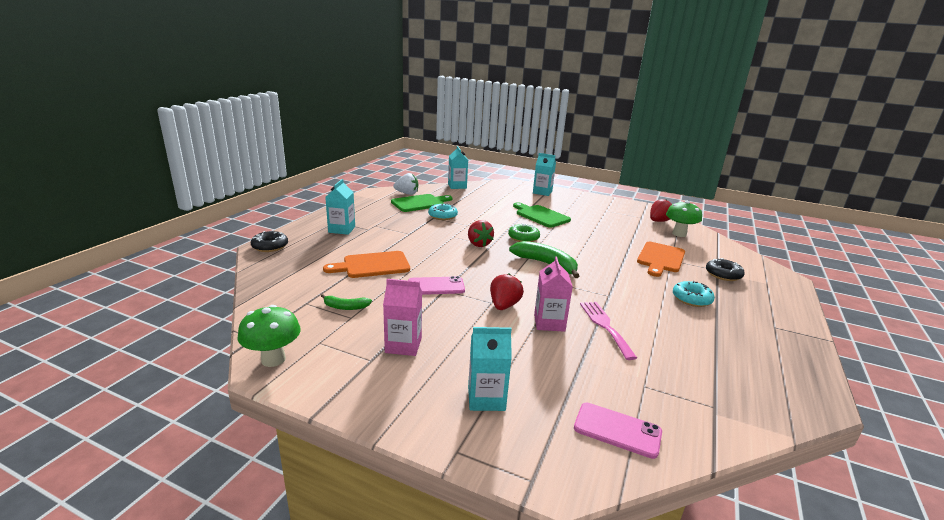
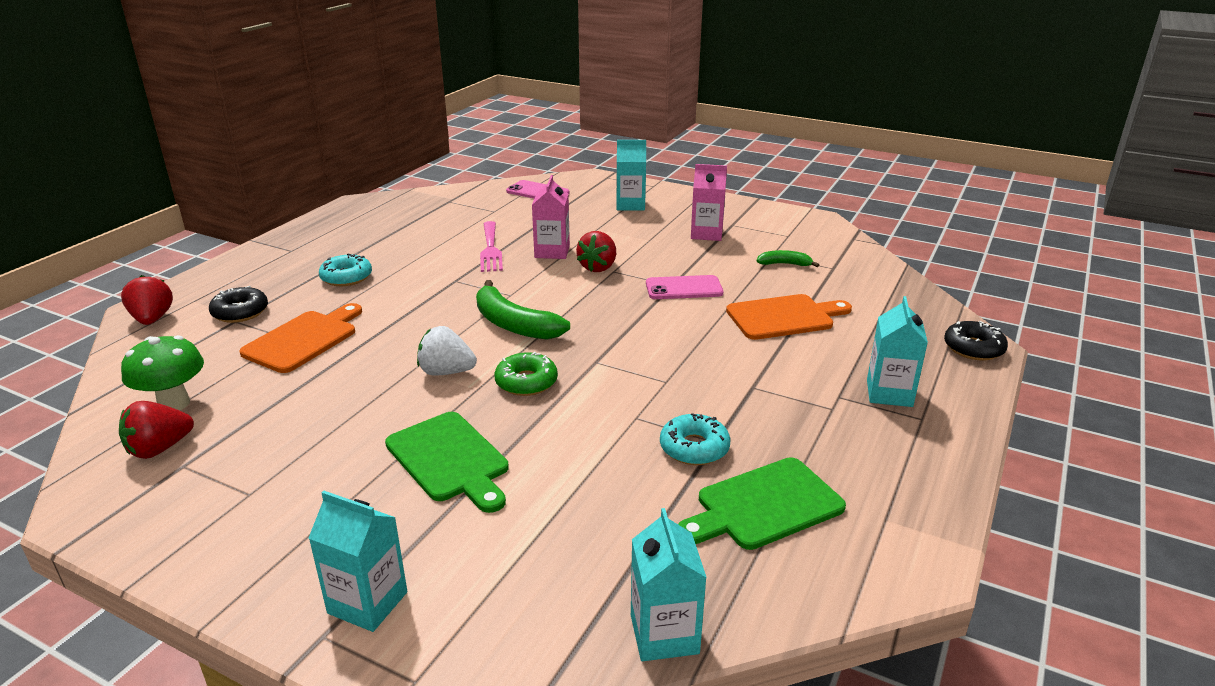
camera: 175 degrees left, 5 degrees up
(273, 359) = (818, 224): green mushroom -> none
(407, 193) = (819, 562): white strawberry -> white strawberry (446, 372)
(478, 244) = (618, 363): red strawberry -> red strawberry (152, 319)

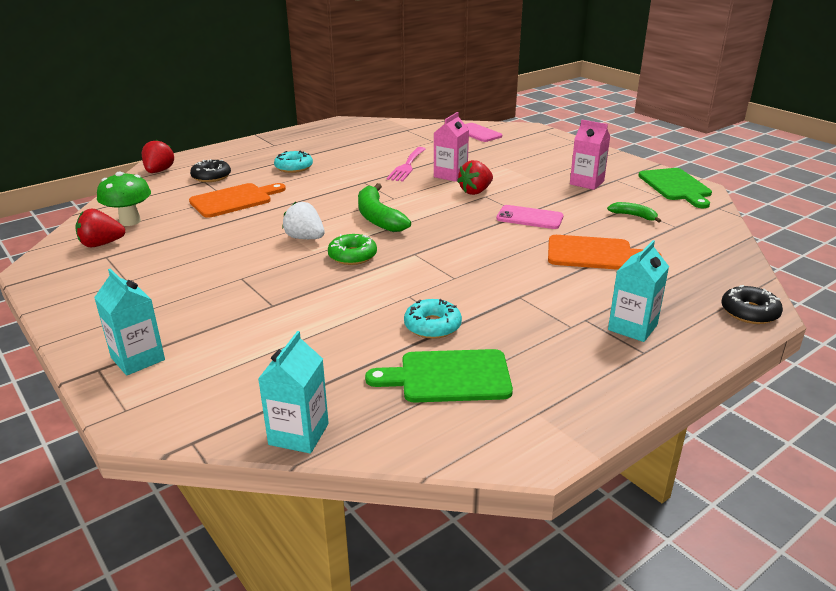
camera: 25 degrees right, 0 degrees up
(450, 460) = (259, 291): green cutting board -> green cutting board (676, 186)
(630, 205) = (543, 152): turquoise carton -> none

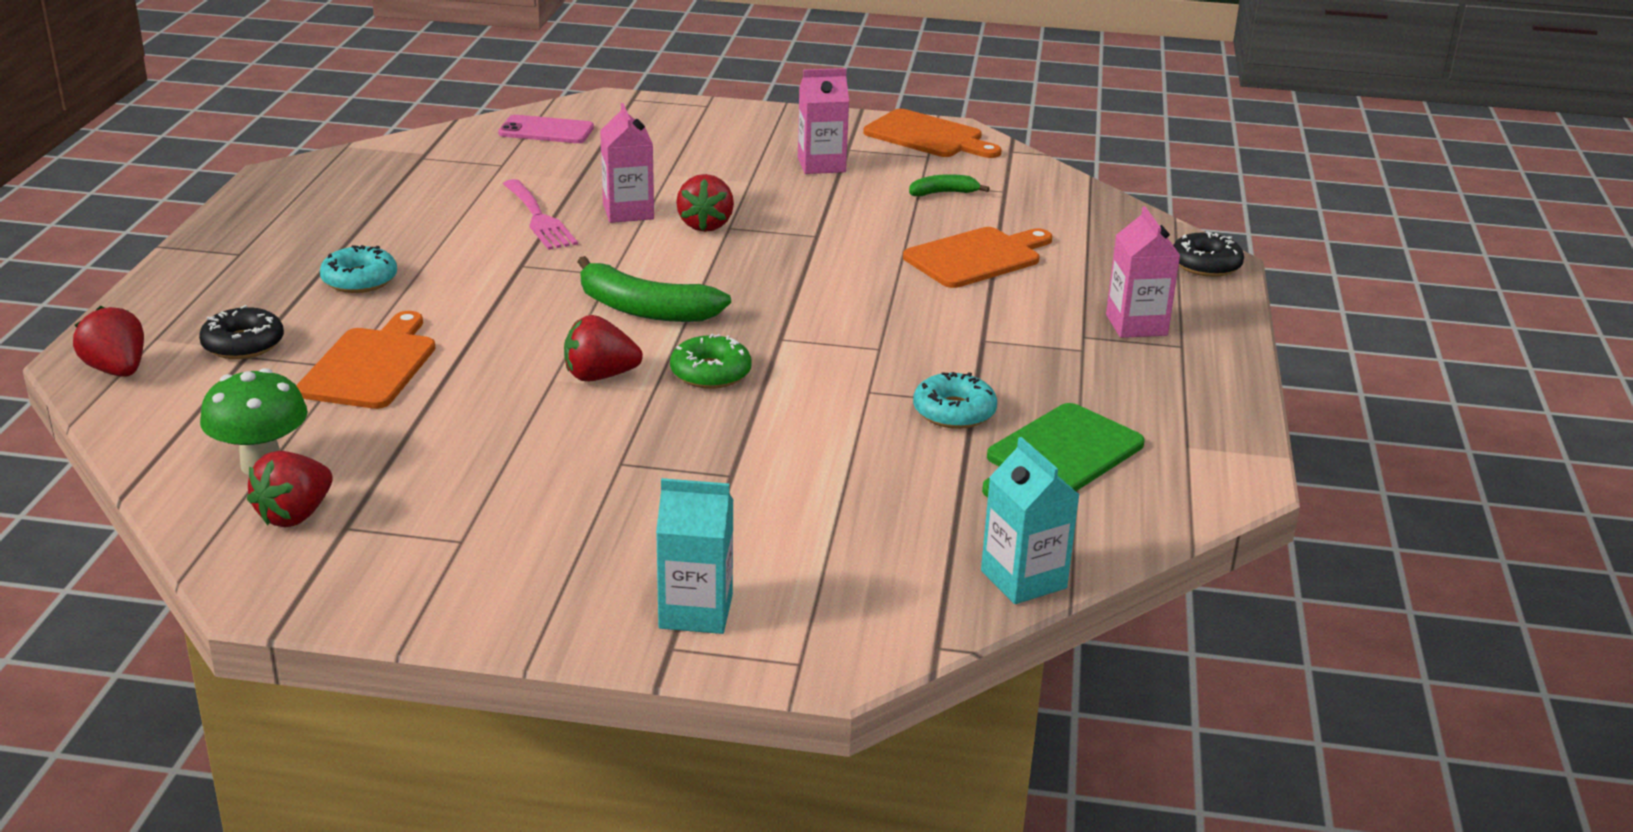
camera: 45 degrees left, 0 degrees up
(305, 238) = (600, 376): white strawberry -> red strawberry
(529, 218) = (834, 238): pink phone -> none
(632, 327) = (1136, 325): turquoise carton -> pink carton
(676, 186) = (928, 136): green cutting board -> orange cutting board

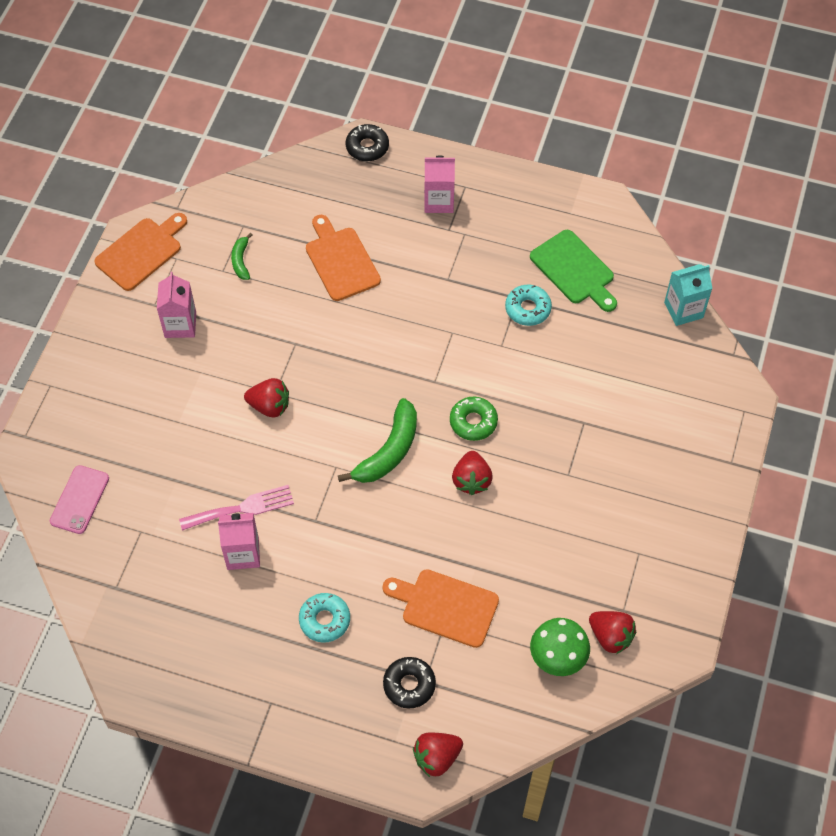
camera: 80 degrees left, 30 degrees up
(628, 212) = (240, 451): pink carton -> pink carton (243, 553)
(696, 611) = (704, 449): turquoise carton -> none

